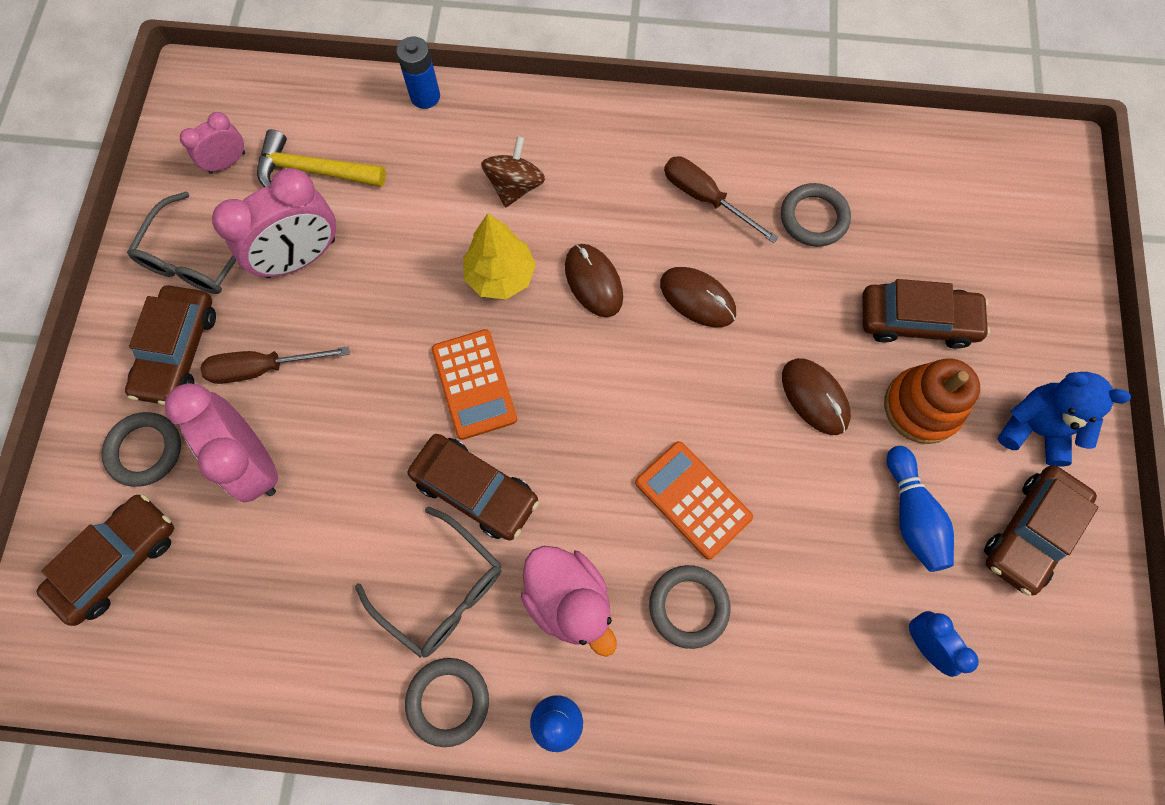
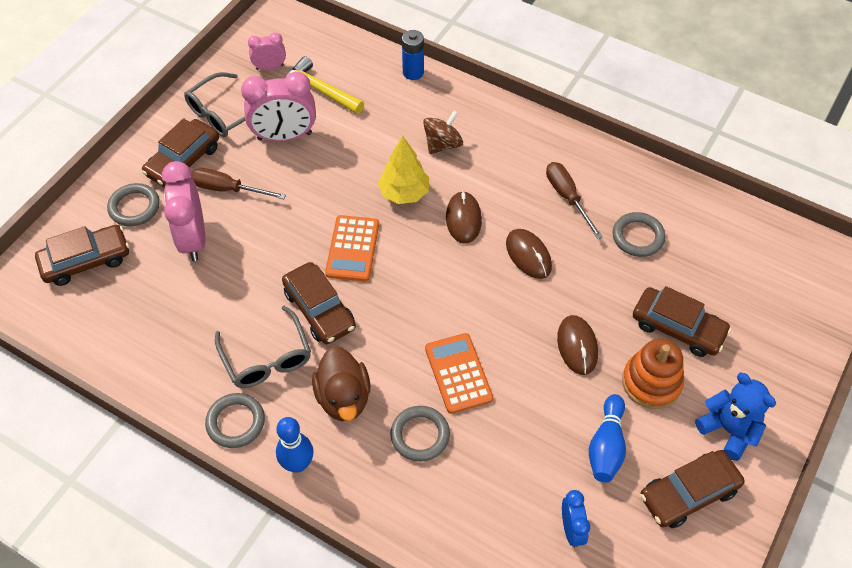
camera: 25 degrees right, 15 degrees down
(568, 600) = (343, 397): pink duck -> brown duck

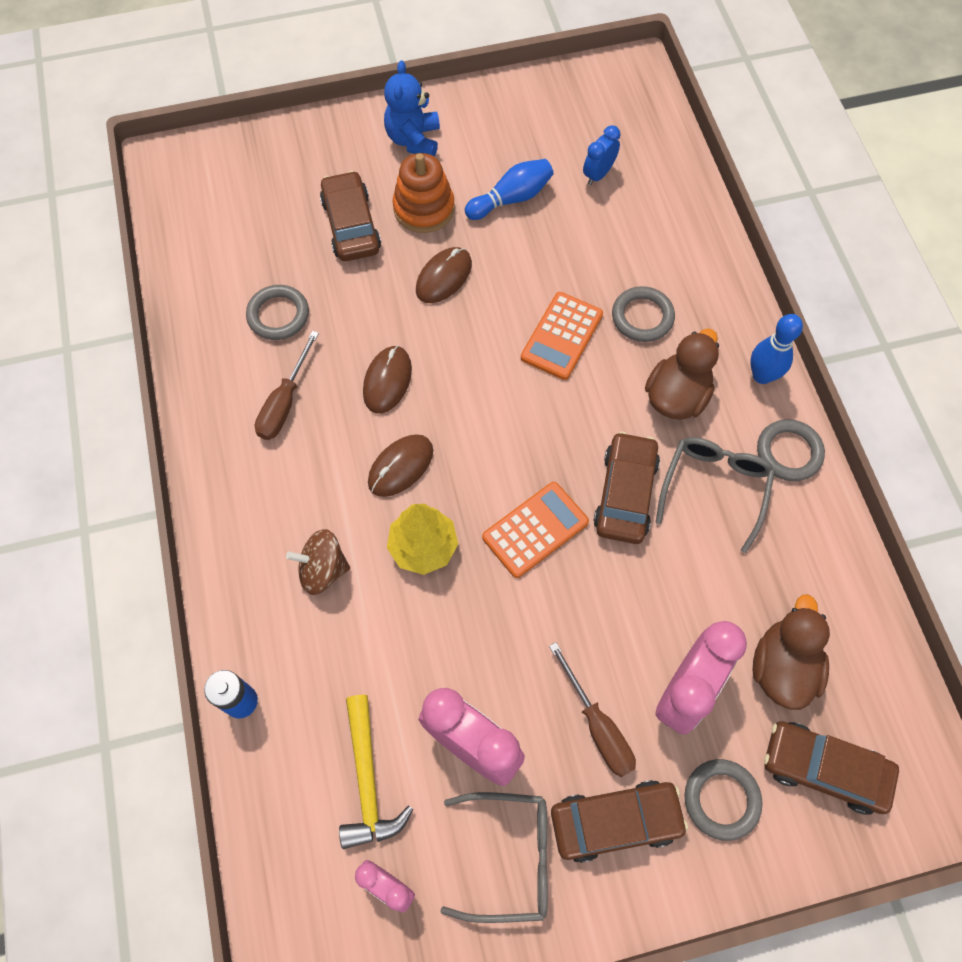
camera: 135 degrees left, 10 degrees up
(146, 291) = (782, 667): none -> brown duck
(688, 493) = (493, 131): brown car -> none

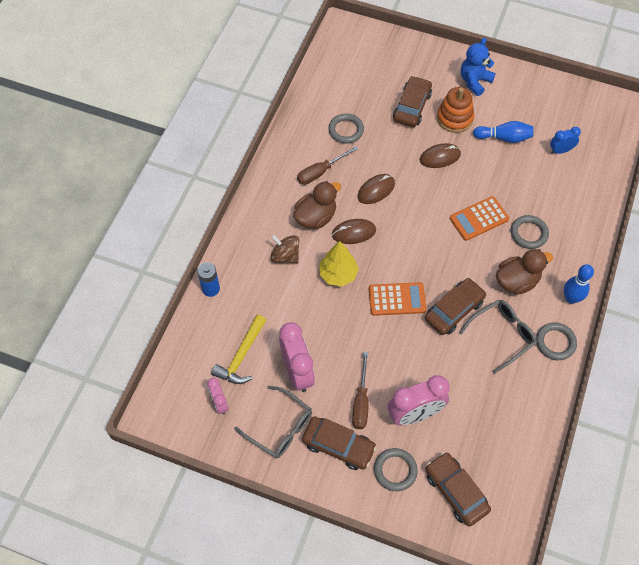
camera: 35 degrees right, 5 degrees down
(782, 667) = (471, 435): brown duck -> brown duck (316, 217)

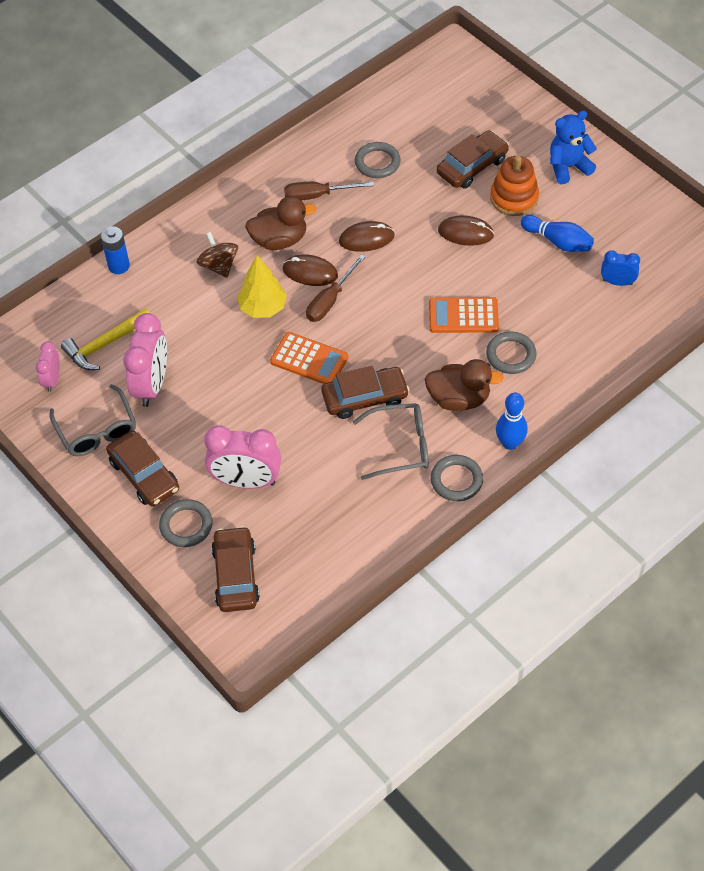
camera: 30 degrees right, 5 degrees down
(361, 401) = (198, 443): brown screwdriver -> brown screwdriver (330, 300)

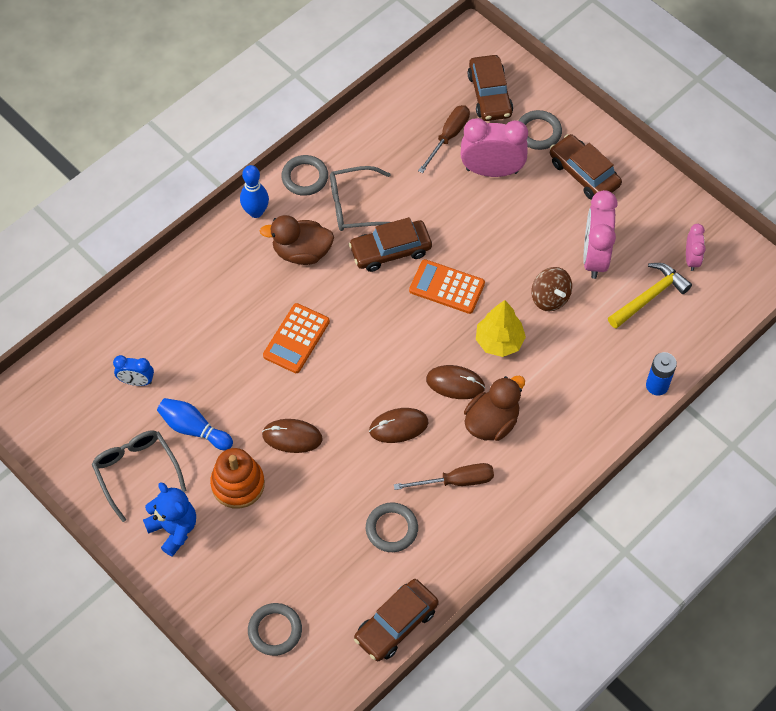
camera: 175 degrees right, 5 degrees up
(97, 430) = (636, 212): grey glasses -> grey glasses (136, 472)
(219, 266) = (551, 388): brown spinning top -> brown spinning top (550, 298)
(279, 240) = (492, 422): brown duck -> brown duck turned 150 degrees clockwise
(330, 300) = (431, 352): brown screwdriver -> brown screwdriver (448, 137)
(463, 316) = (296, 338): orange calculator -> orange calculator turned 120 degrees clockwise
(472, 166) = (283, 526): brown car -> brown car (396, 624)
(511, 355) = (250, 298): grey ring -> grey ring (275, 630)
(568, 167) = (174, 529): blue teddy bear -> blue teddy bear turned 105 degrees counterclockwise

